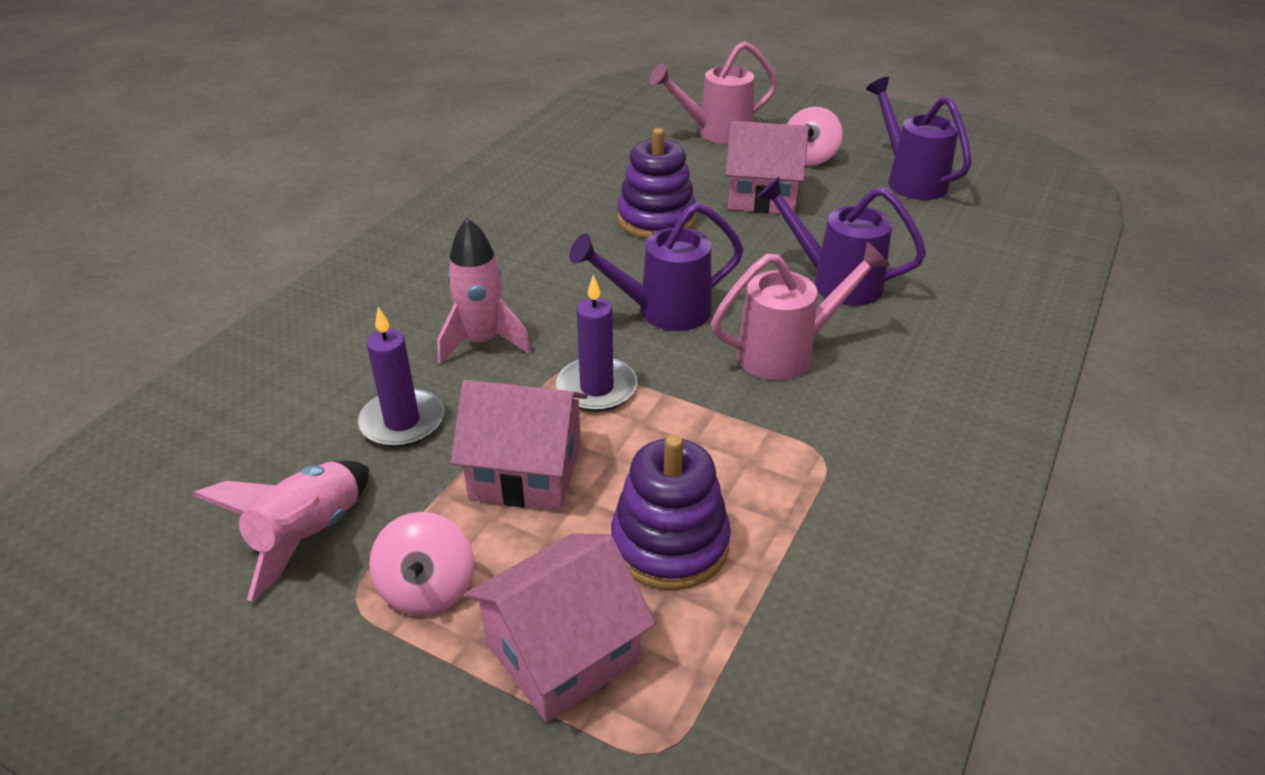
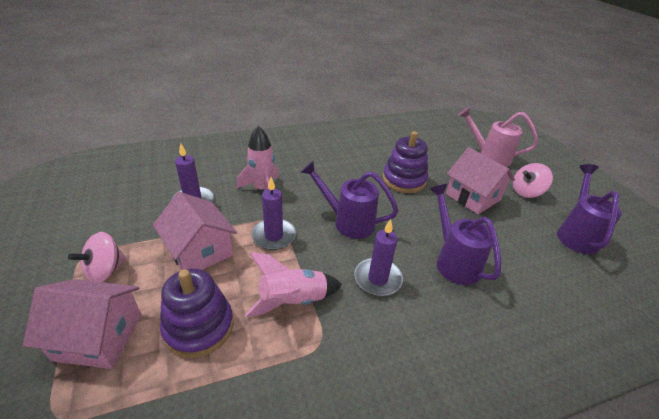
camera: 40 degrees right, 0 degrees up
(308, 535) = (109, 222): pink rocket -> pink rocket (293, 300)
(787, 353) = (377, 279): pink watering can -> purple candle

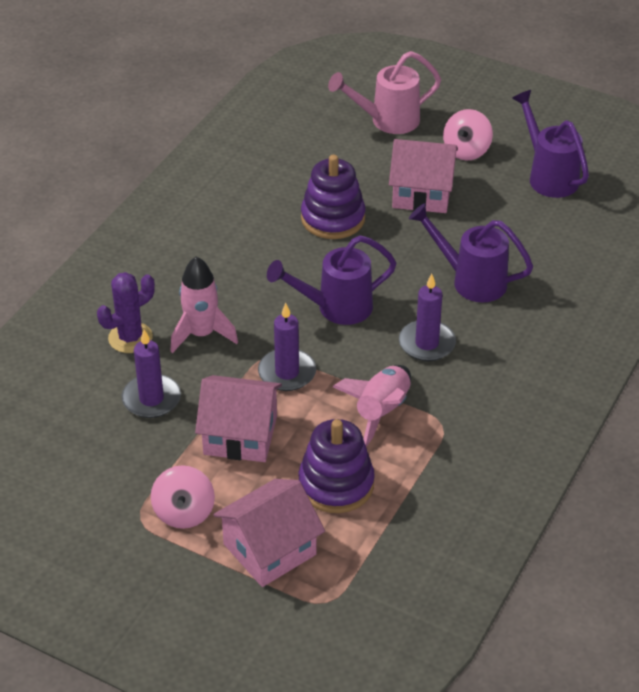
camera: 40 degrees left, 5 degrees up
(230, 170) = (130, 338): none -> purple cactus

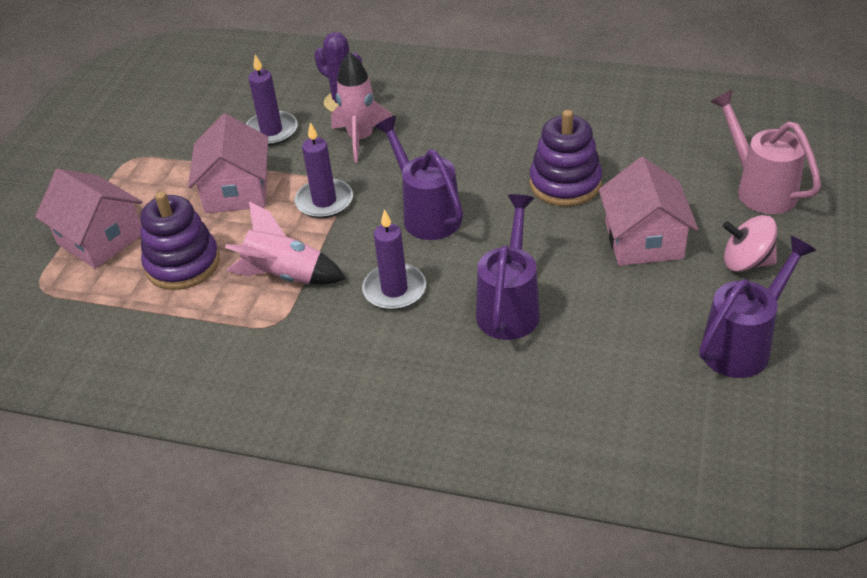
camera: 80 degrees right, 0 degrees up
(184, 512) = (140, 180): pink spinning top -> none

